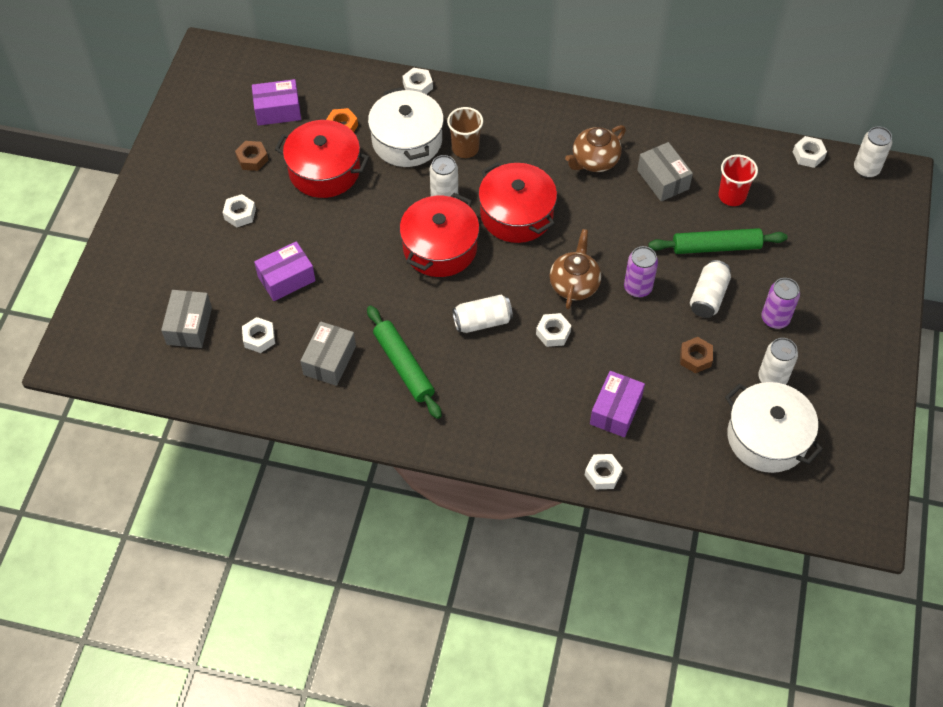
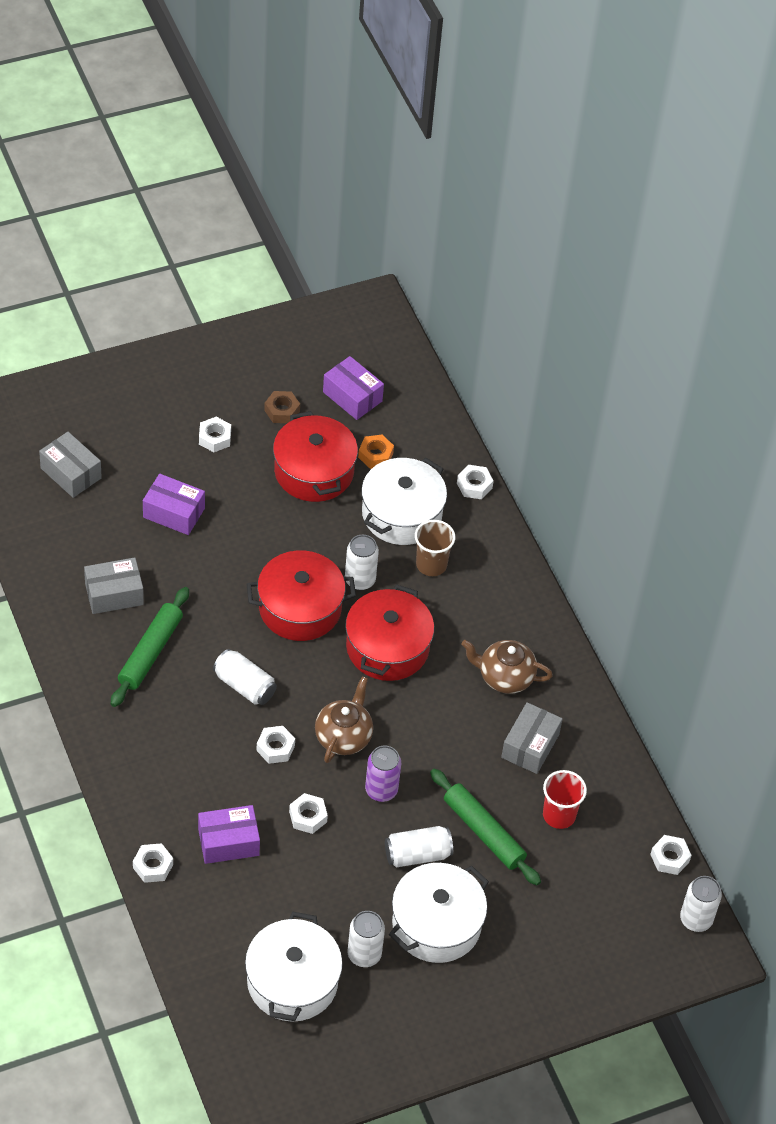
camera: 50 degrees right, 5 degrees down
(189, 326) = (71, 473): grey box -> grey box turned 75 degrees clockwise
(259, 338) = (97, 530): white nut -> white nut (308, 817)
(574, 284) = (343, 736): brown teapot -> brown teapot turned 45 degrees counterclockwise
(695, 358) = (337, 878): brown nut -> none
(775, 319) = (436, 924): purple can -> white pot

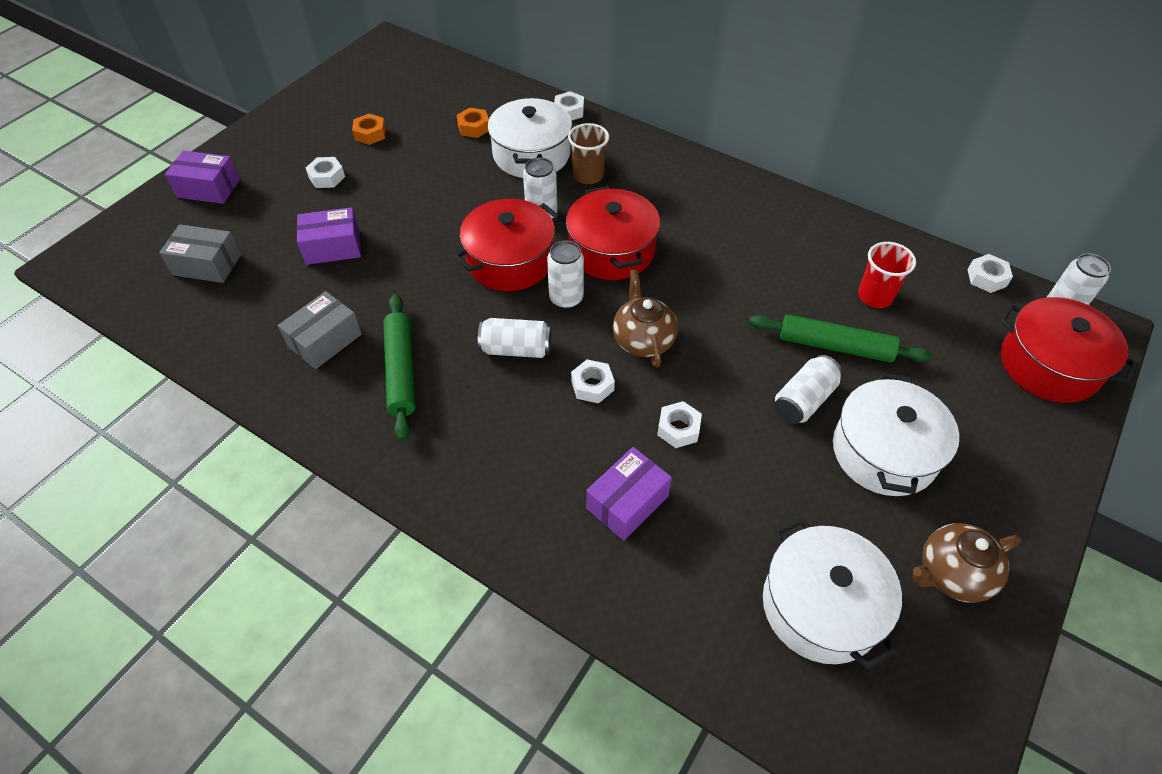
camera: 30 degrees left, 0 degrees up
(153, 866) = (573, 580): white nut -> none
(282, 411) = (370, 134): brown nut -> orange nut
(314, 471) = (433, 160): red pot -> red pot (1048, 365)
(352, 396) = (420, 100): purple box -> purple box (208, 188)
(364, 954) = (855, 526): white can -> white can (566, 298)
(381, 790) = (718, 364): purple can -> none
(504, 677) = (724, 221): brown teapot -> brown teapot (952, 574)
(530, 746) = (796, 259): grey box -> none

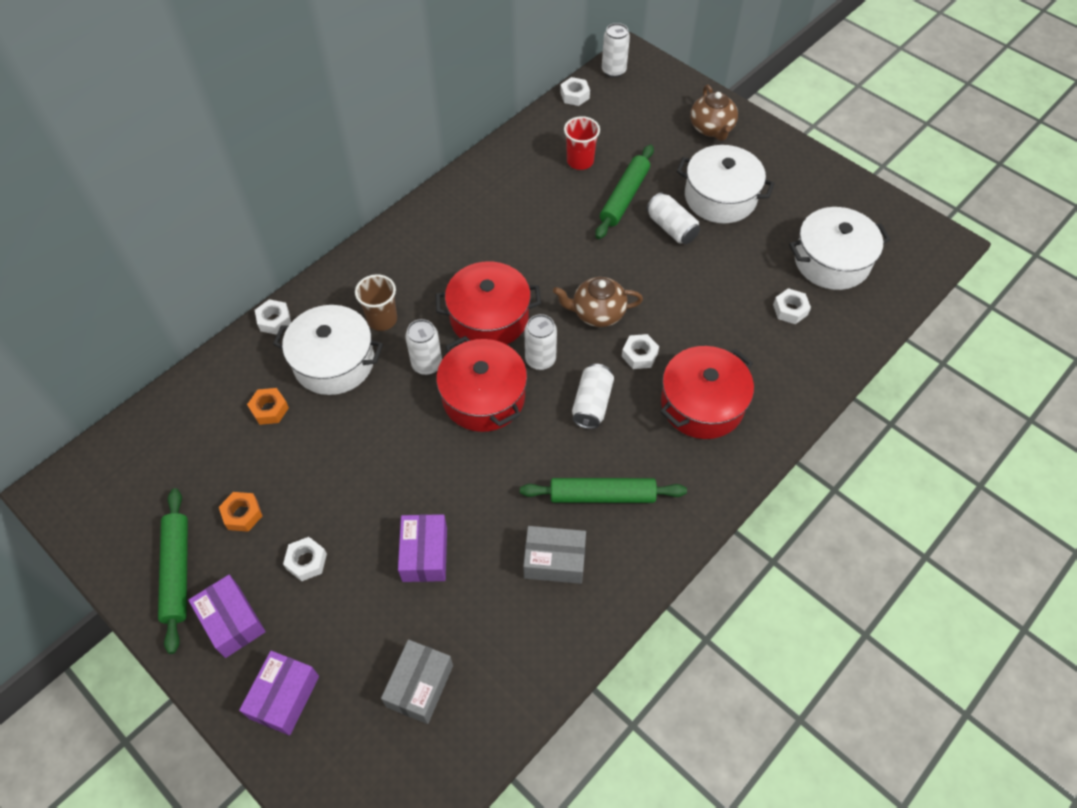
camera: 80 degrees left, 5 degrees up
(319, 112) = (177, 572): none -> green rolling pin
(325, 340) = (554, 560): grey box -> grey box turned 45 degrees counterclockwise
(627, 502) = (749, 350): purple box -> purple box (232, 621)
(678, 429) = (688, 307): white nut -> white nut (790, 310)
(952, 574) = (811, 192): brown teapot -> brown teapot (711, 128)
(1048, 365) = (659, 93): red pot -> red pot (702, 404)

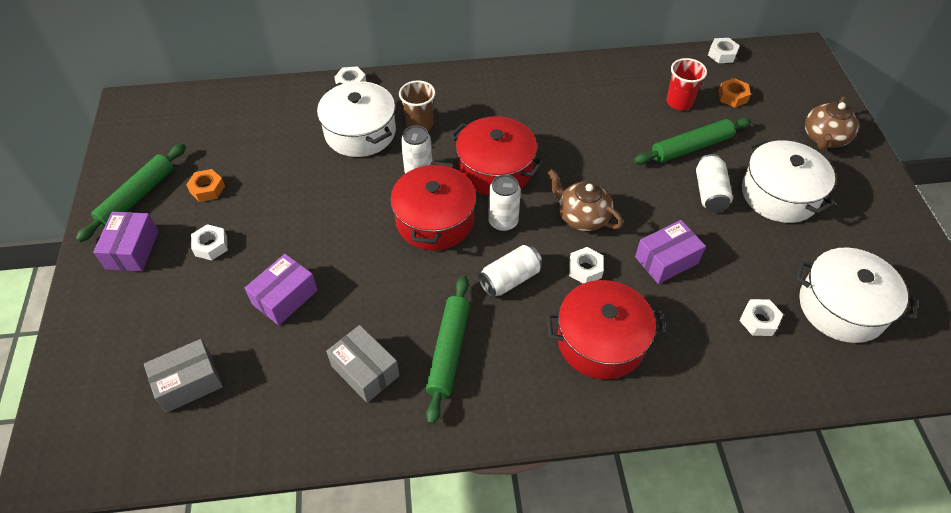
camera: 40 degrees right, 5 degrees down
(269, 409) = (290, 136): orange nut -> orange nut (732, 96)
(284, 697) = (108, 321): purple box -> purple box (666, 260)
(602, 495) = (449, 351): green rolling pin -> green rolling pin turned 60 degrees clockwise
(613, 70) = (774, 53): white can -> none

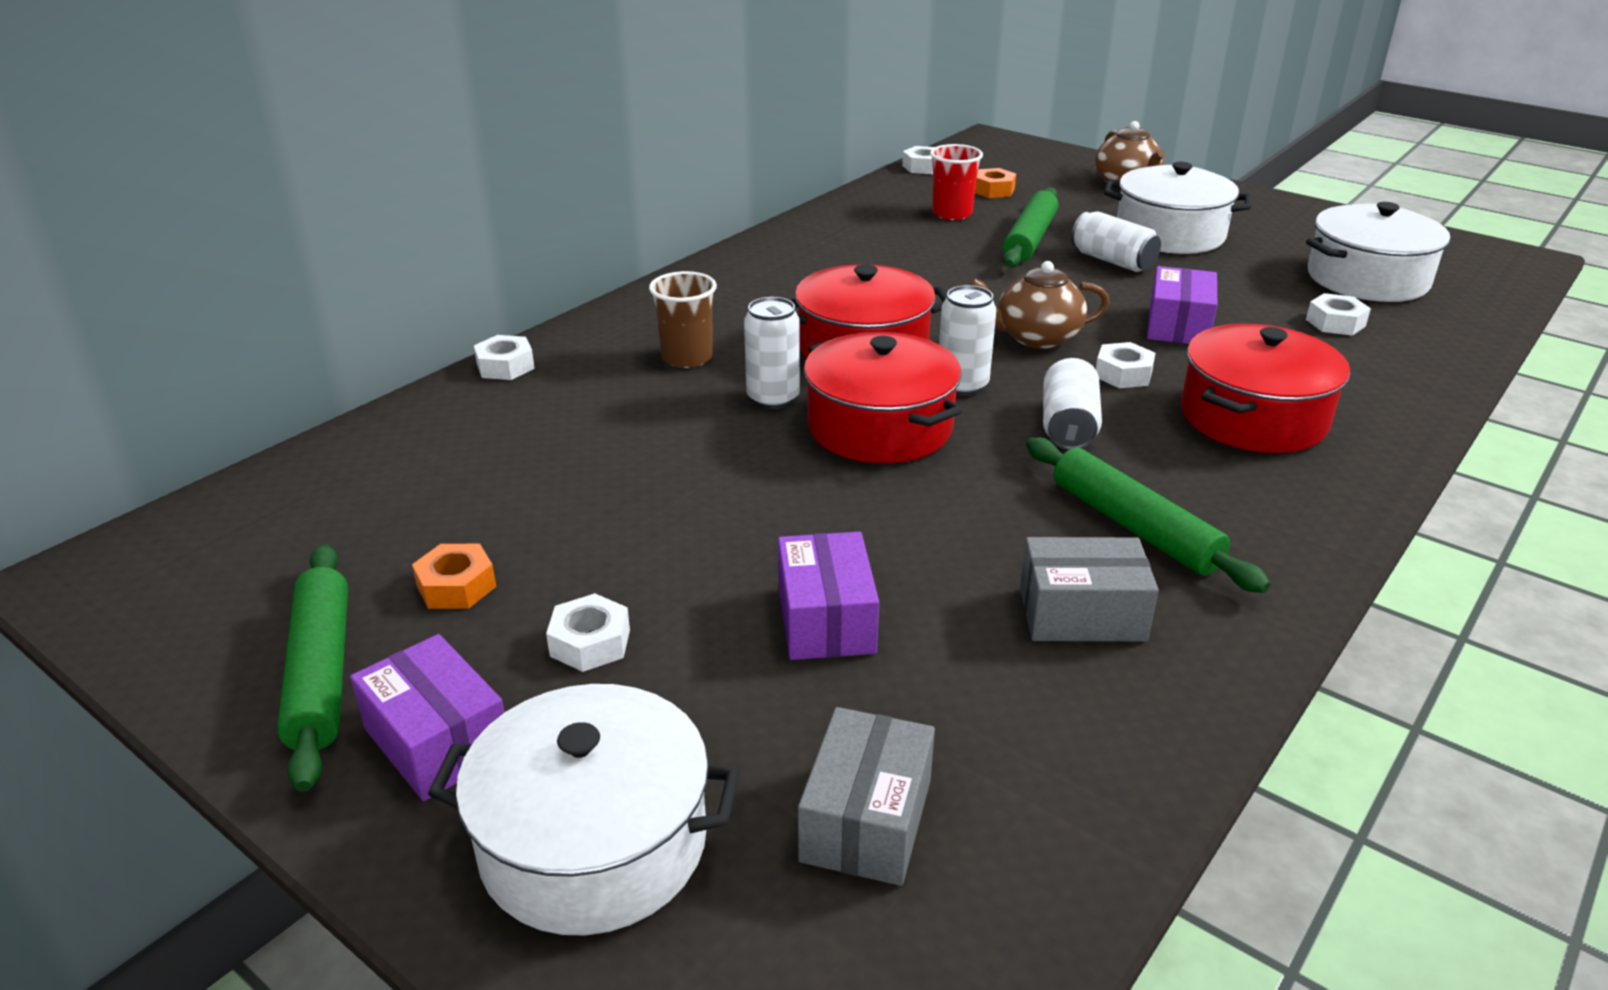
camera: 45 degrees left, 20 degrees down
(360, 132) = (612, 403): white pot -> white pot (594, 843)

